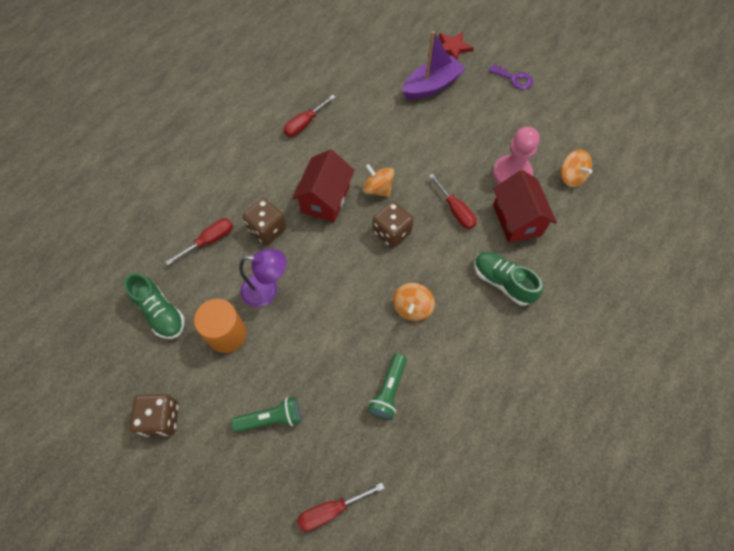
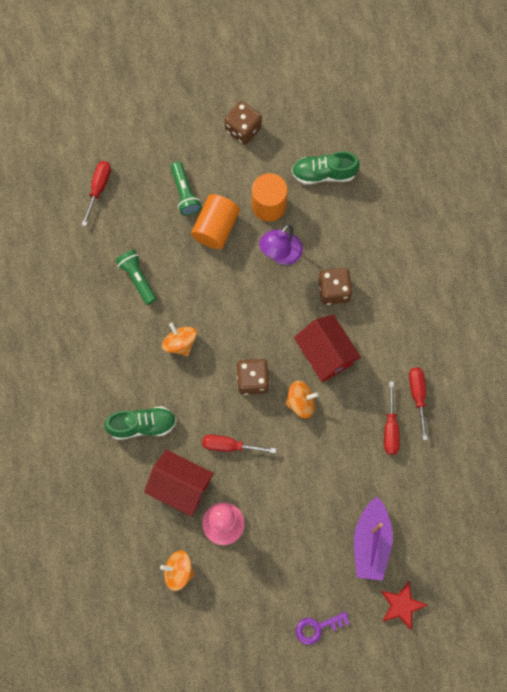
camera: 130 degrees right, 10 degrees up
(209, 241) = (358, 243): red screwdriver -> red screwdriver (390, 428)
(271, 418) = (184, 193): green flashlight -> green flashlight turned 45 degrees counterclockwise
(284, 362) = (216, 227): none -> orange cylinder

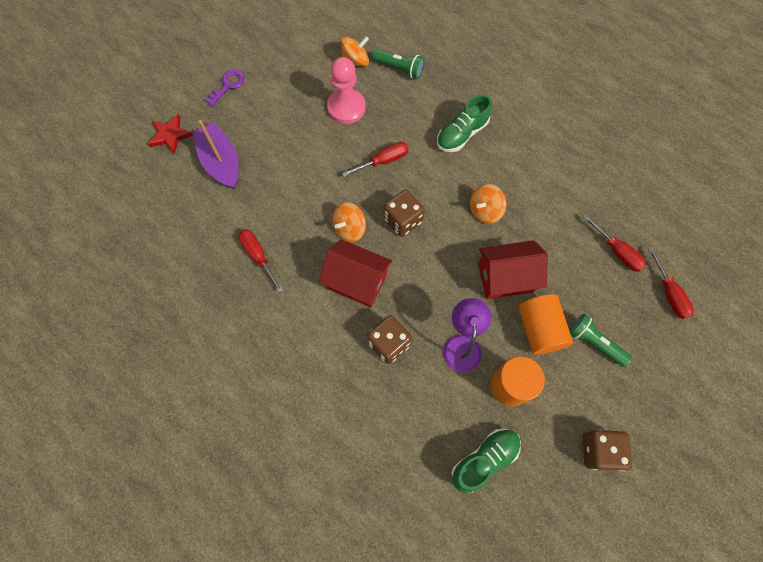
camera: 145 degrees right, 5 degrees down
(137, 278) = (564, 238): green flashlight -> green flashlight (399, 68)
(180, 343) = (485, 211): orange spinning top -> orange spinning top turned 120 degrees clockwise
(180, 486) = (398, 112): red house -> red house (505, 278)
(418, 396) = (250, 298): red screwdriver -> red screwdriver (616, 251)

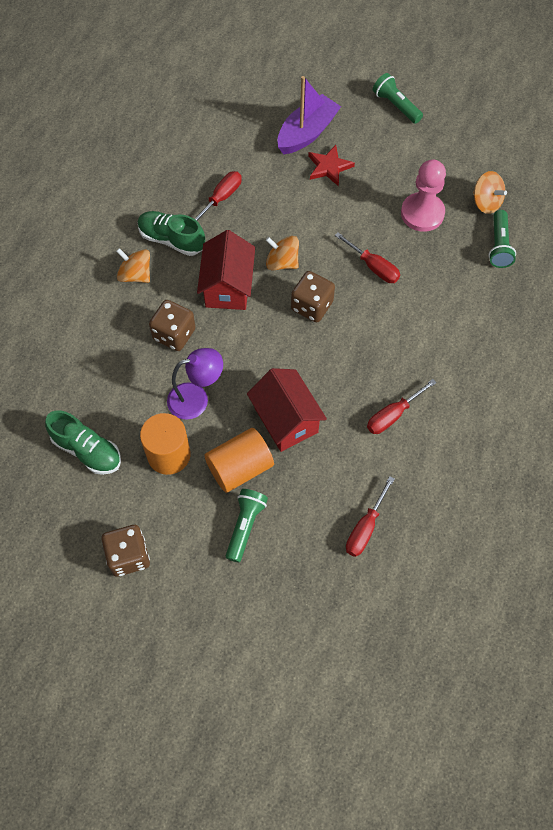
camera: 70 degrees right, 5 degrees down
(170, 135) = (317, 83): red star -> red star (329, 167)
(227, 86) = (396, 105): purple key -> green flashlight
(462, 134) = (444, 330): green shoe -> green shoe (172, 240)
(485, 211) = (357, 379): orange spinning top -> orange spinning top (135, 275)
(669, 293) = (336, 595): red screwdriver -> red screwdriver (393, 415)

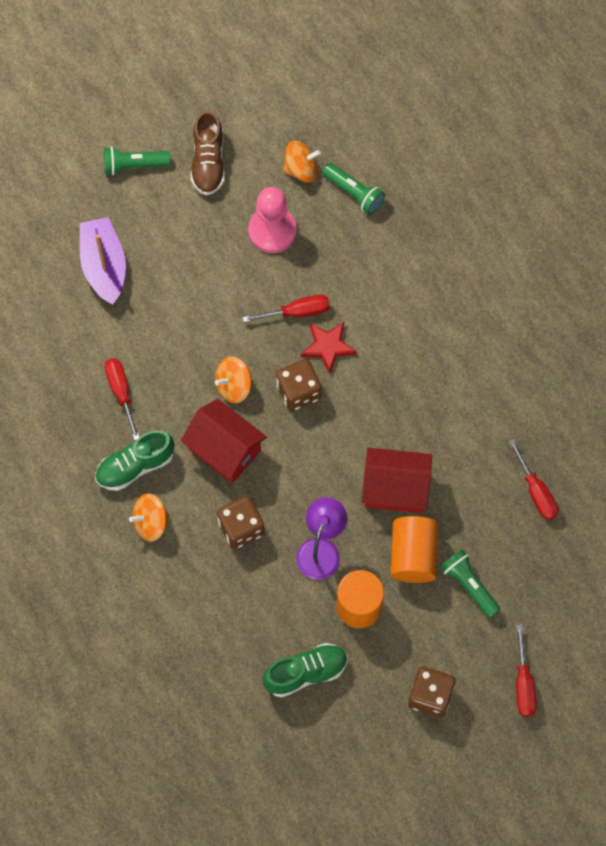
camera: 55 degrees left, 5 degrees up
(329, 167) = (159, 274): red star -> red star (328, 346)
(393, 415) = (452, 399): red screwdriver -> red screwdriver (523, 684)
(438, 145) = (208, 162): none -> brown shoe

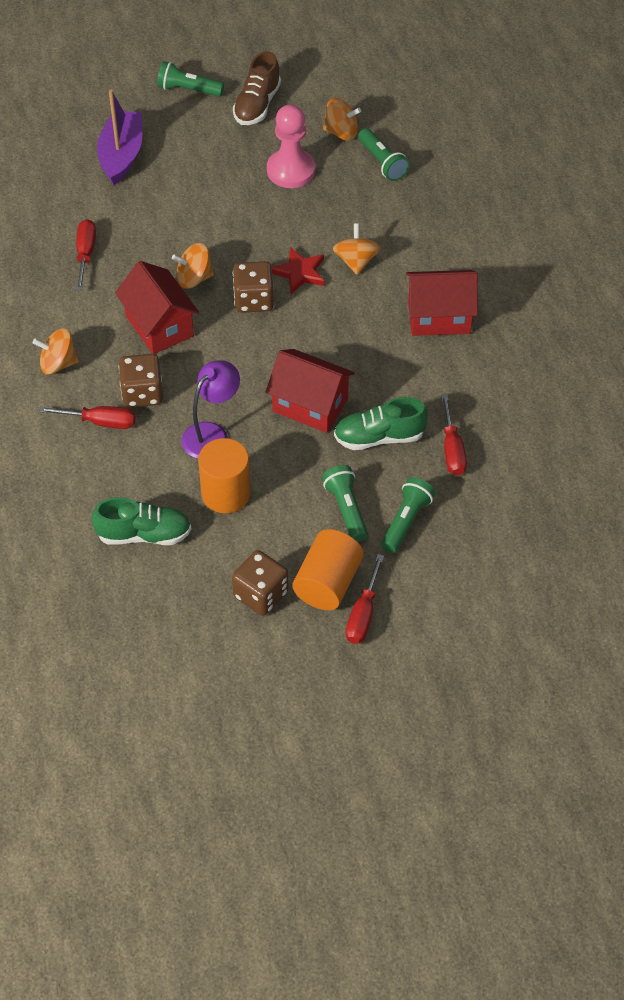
camera: 20 degrees right, 15 degrees down
(135, 466) = (68, 315): green shoe -> green shoe (379, 437)
(296, 312) = (283, 238): red screwdriver -> red screwdriver (100, 422)
(374, 316) = (356, 261): none -> orange spinning top
(413, 555) = (301, 466): orange cylinder -> orange cylinder (328, 583)
(472, 354) = (439, 317): none -> red house
(524, 579) = (406, 521): none -> green flashlight

